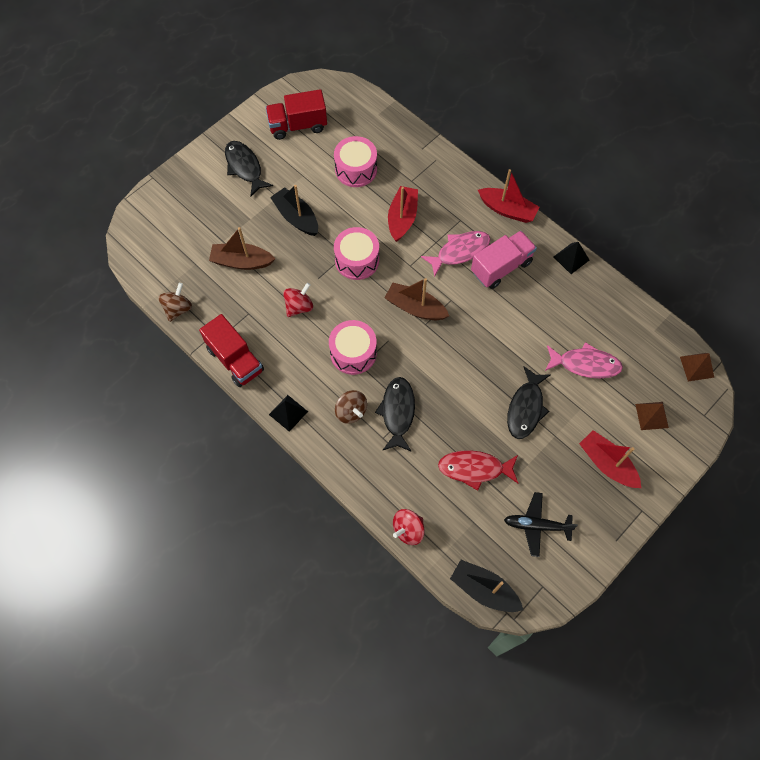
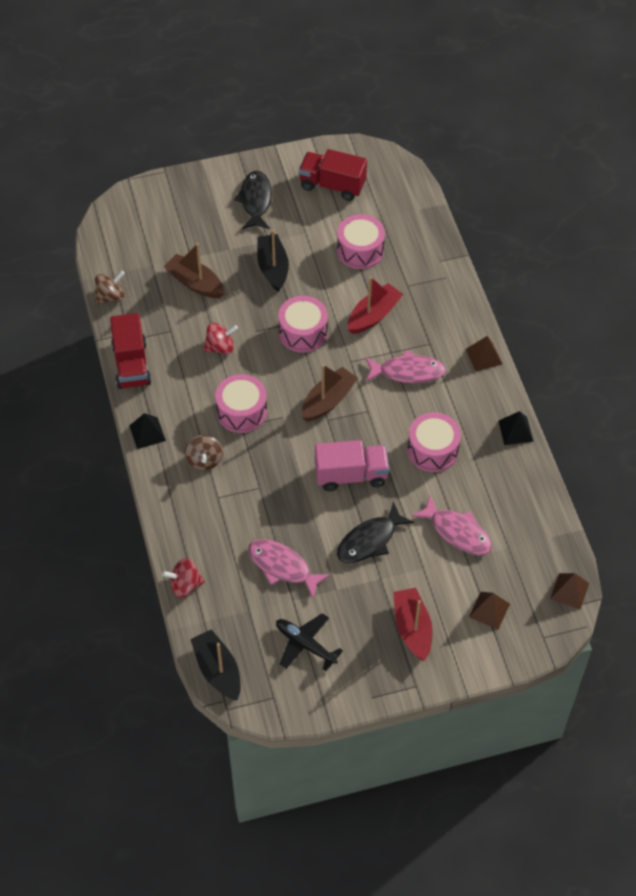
camera: 30 degrees right, 10 degrees down
(397, 412) = (246, 483): black fish -> none
(415, 307) = (328, 401): brown boat -> brown boat turned 75 degrees clockwise
(474, 469) = (283, 567): red fish -> pink fish
(501, 267) = (438, 405): pink truck -> pink truck (351, 475)
(507, 210) = (483, 356): red boat -> brown pyramid
(521, 306) = (432, 450): none -> pink drum

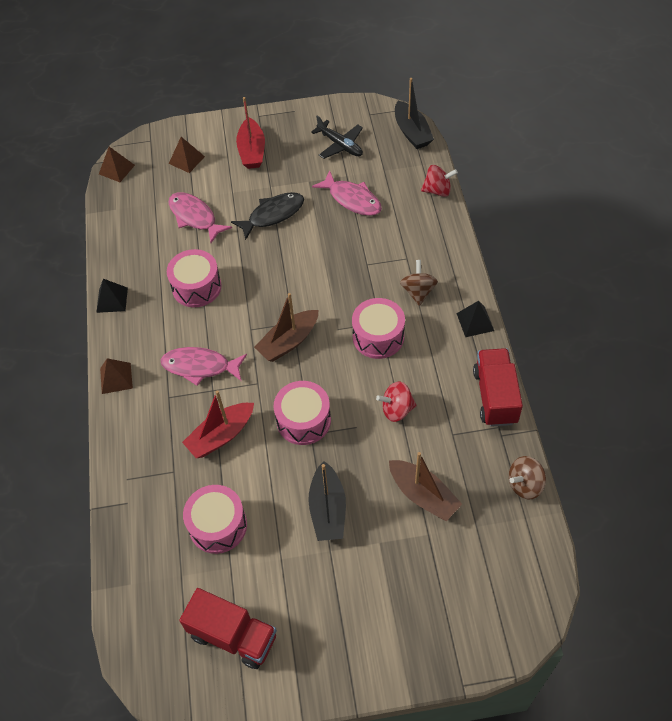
camera: 170 degrees left, 0 degrees up
(255, 201) = (339, 618): black fish -> none
(351, 475) = (279, 269): pink truck -> none

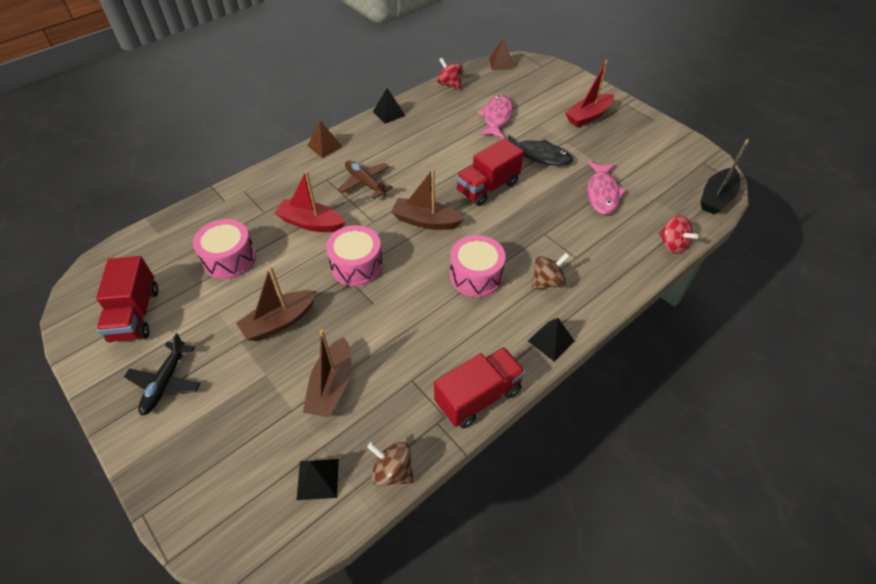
camera: 55 degrees right, 5 degrees down
(186, 160) = (544, 89): brown pyramid -> none
(196, 287) = (434, 147): pink drum -> none
(200, 367) = (365, 183): pink fish -> brown plane
(282, 274) = (487, 187): none -> red truck
(328, 509) = (280, 321): black boat -> brown boat
(340, 145) = (650, 160): black plane -> black plane (165, 382)
(396, 409) = (410, 324): red spinning top -> red spinning top (450, 84)
(503, 540) = (317, 479): none -> black pyramid

